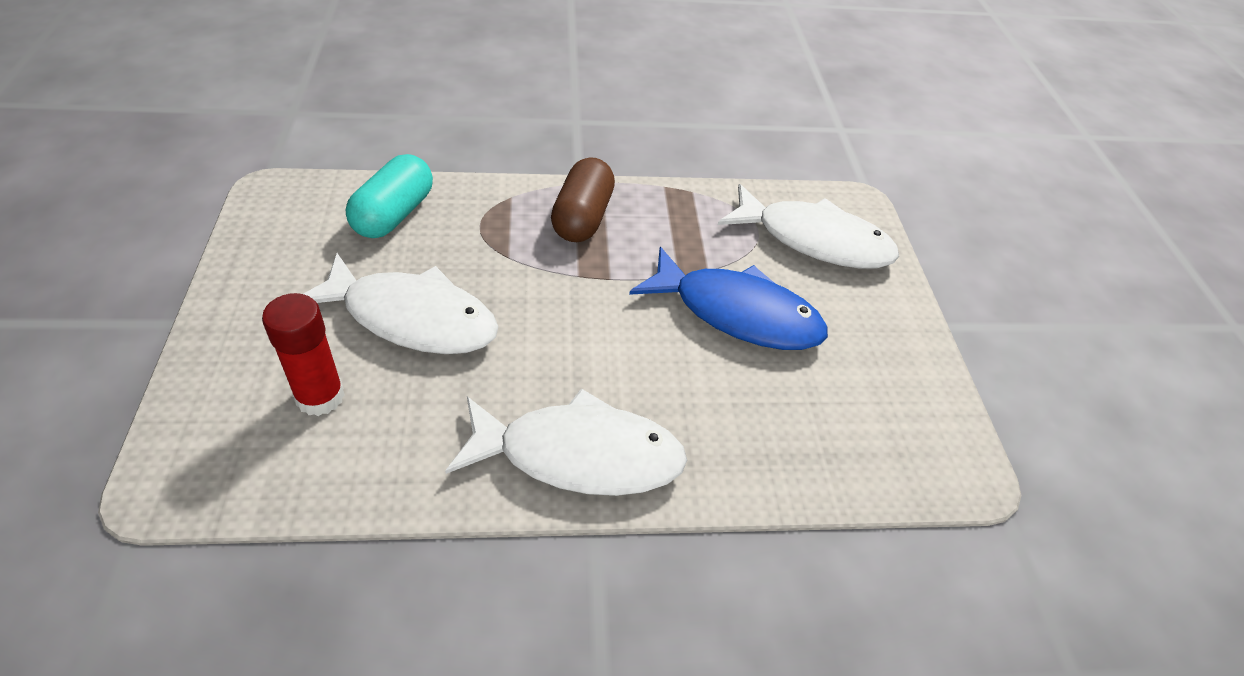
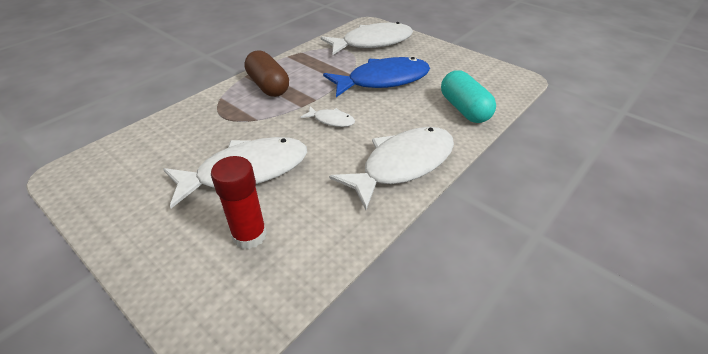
camera: 40 degrees left, 5 degrees down
(394, 214) = (165, 139): turquoise capsule -> turquoise capsule (464, 109)
(586, 323) = (331, 120): none -> white fish

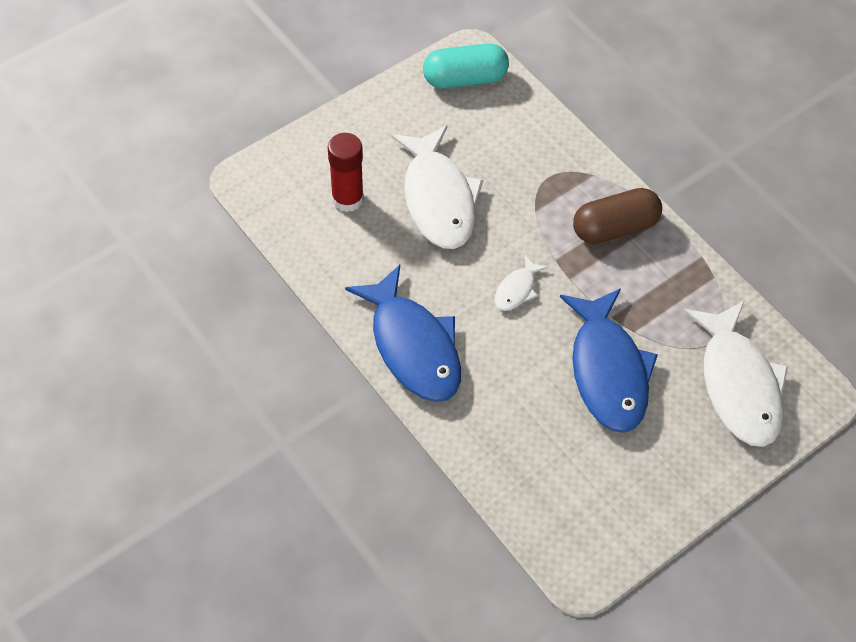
camera: 100 degrees right, 15 degrees up
(402, 165) = (413, 346): white fish -> blue fish
(464, 109) = (511, 454): turquoise capsule -> turquoise capsule (465, 79)

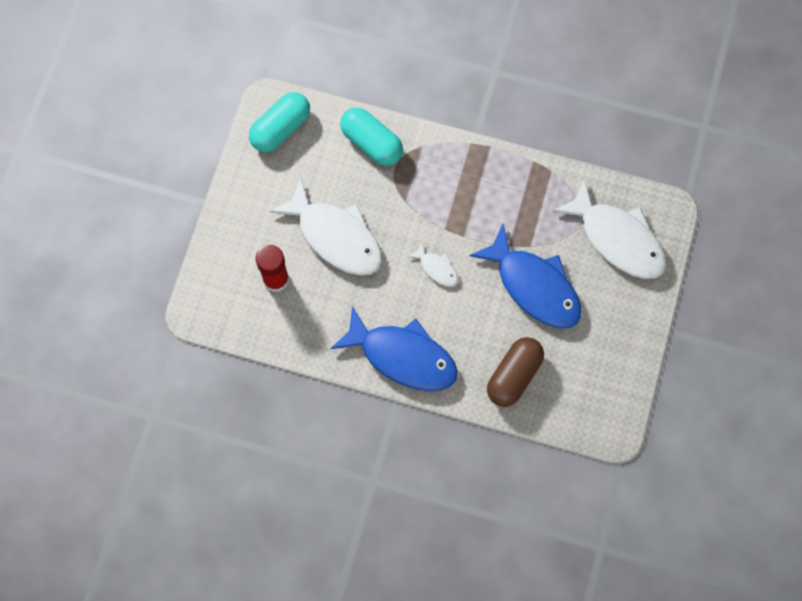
camera: 35 degrees left, 15 degrees up
(517, 289) = (436, 268): white fish -> white fish turned 45 degrees counterclockwise
(544, 142) = (371, 143): none -> turquoise capsule
(615, 228) = (464, 178): brown capsule -> brown capsule (514, 375)

